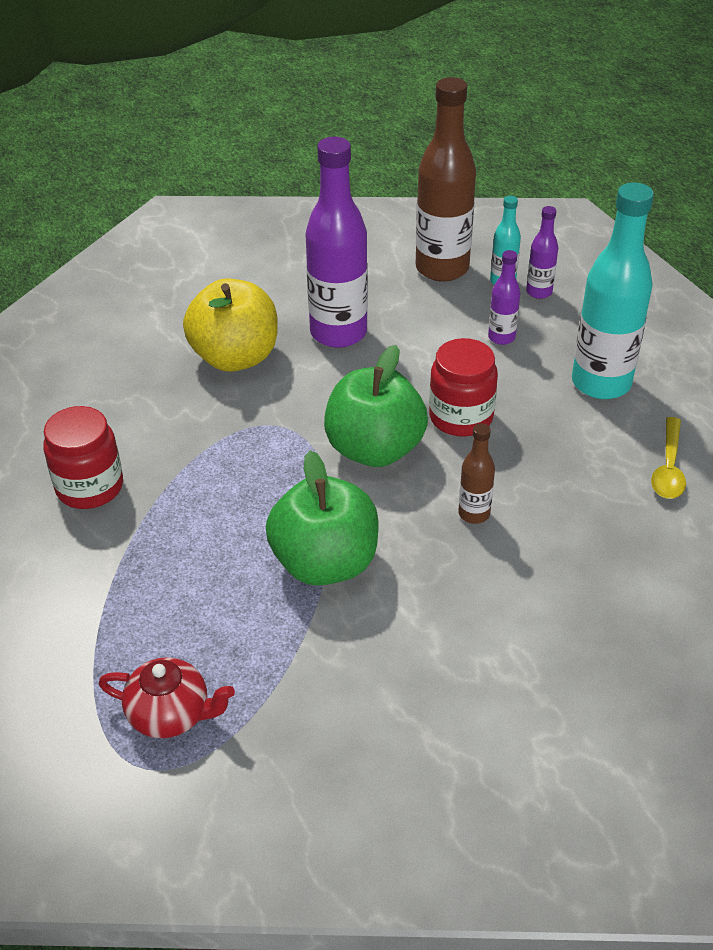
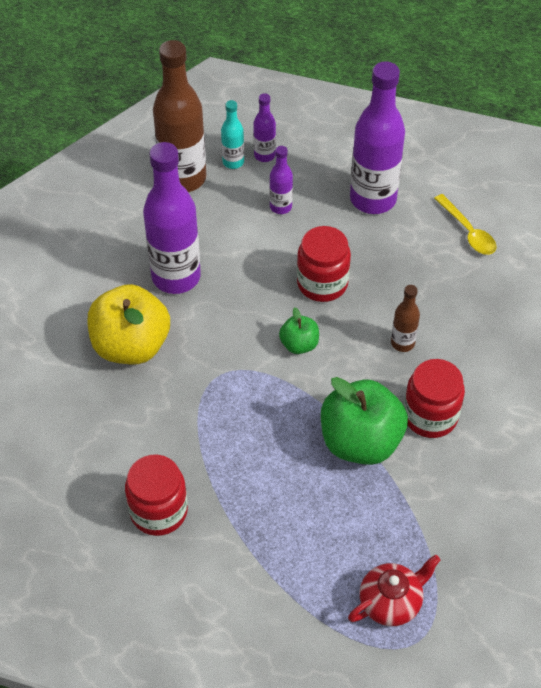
camera: 45 degrees left, 10 degrees up
(374, 449) = (299, 344): green apple -> green apple, size x0.49
(419, 592) = (430, 416): none -> red jar
(601, 383) = (373, 199): turquoise bottle -> purple bottle

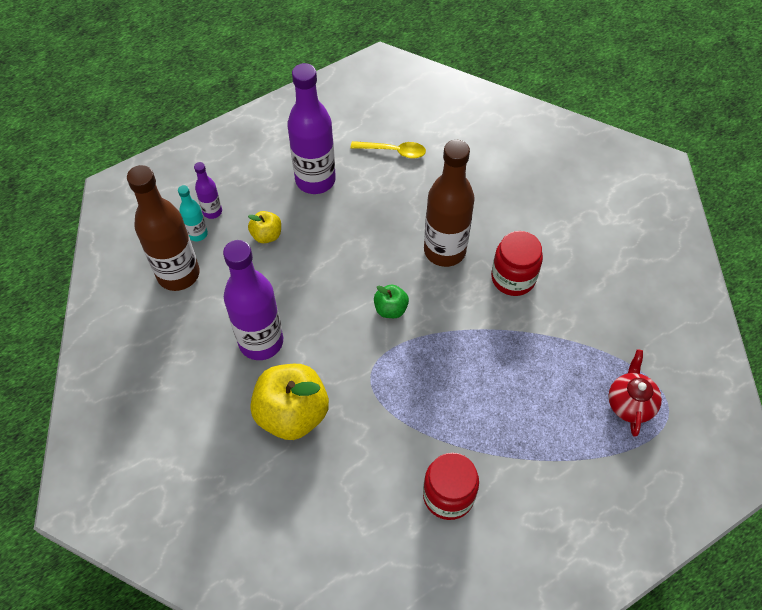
camera: 50 degrees left, 5 degrees up
(280, 207) = (266, 235): purple bottle -> yellow apple
(322, 283) = (354, 259): red jar -> none
(360, 441) = (498, 331): green apple -> none
(402, 343) = (444, 251): brown bottle -> brown bottle, size x2.10

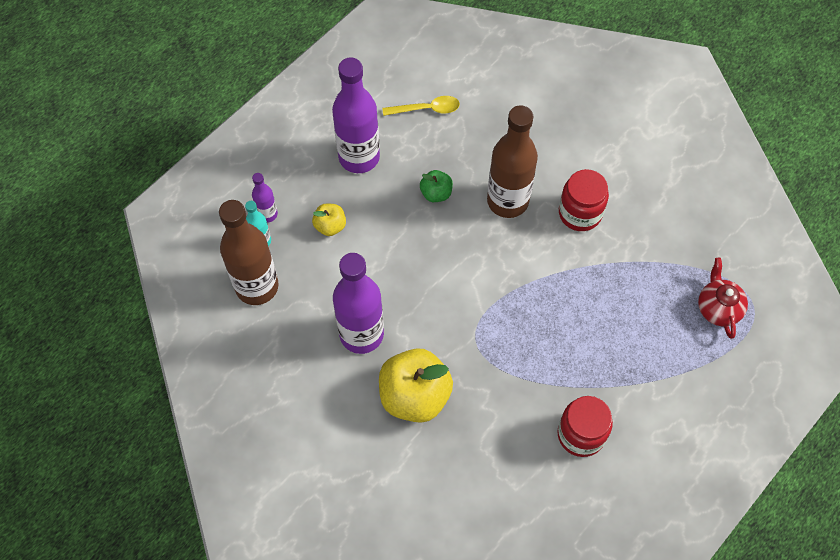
camera: 15 degrees left, 5 degrees up
(390, 309) = (474, 272): green apple -> green apple (436, 193)

